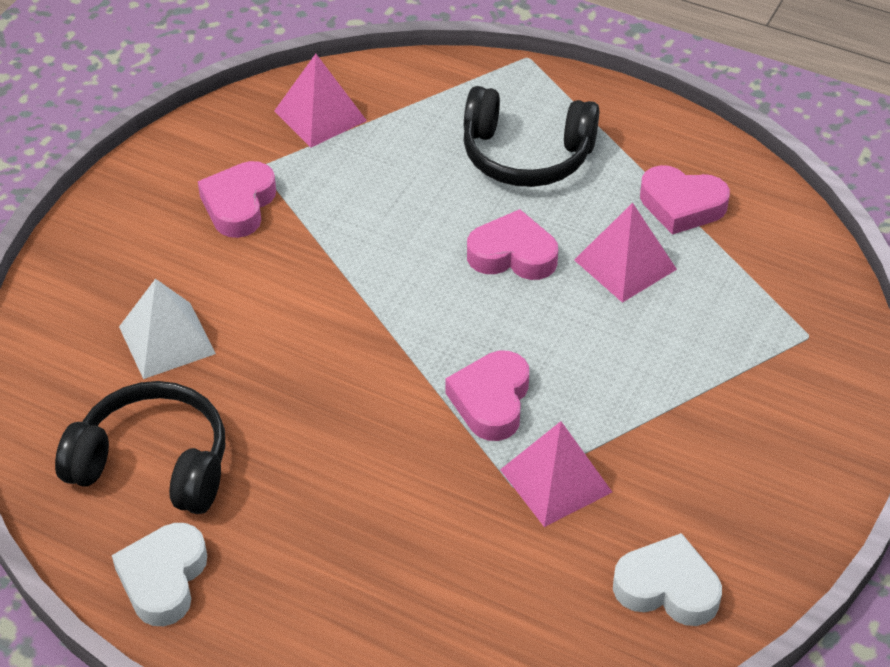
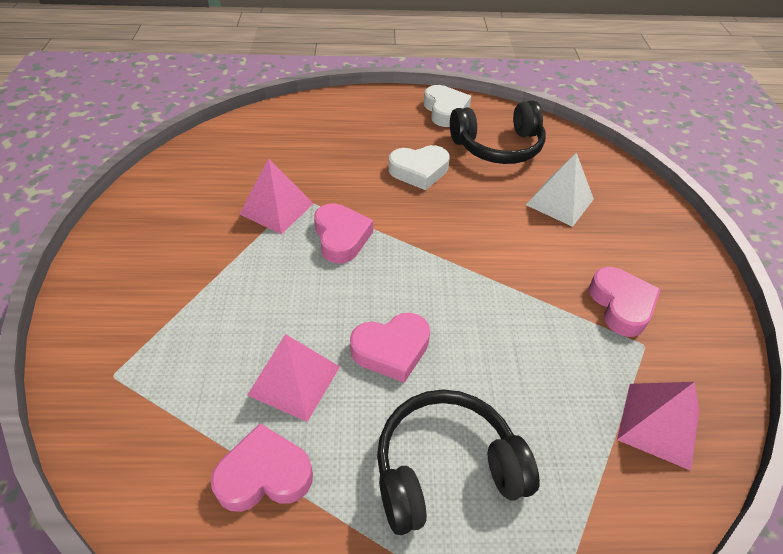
camera: 150 degrees right, 0 degrees up
(667, 588) = (190, 180): white heart -> white heart (419, 171)

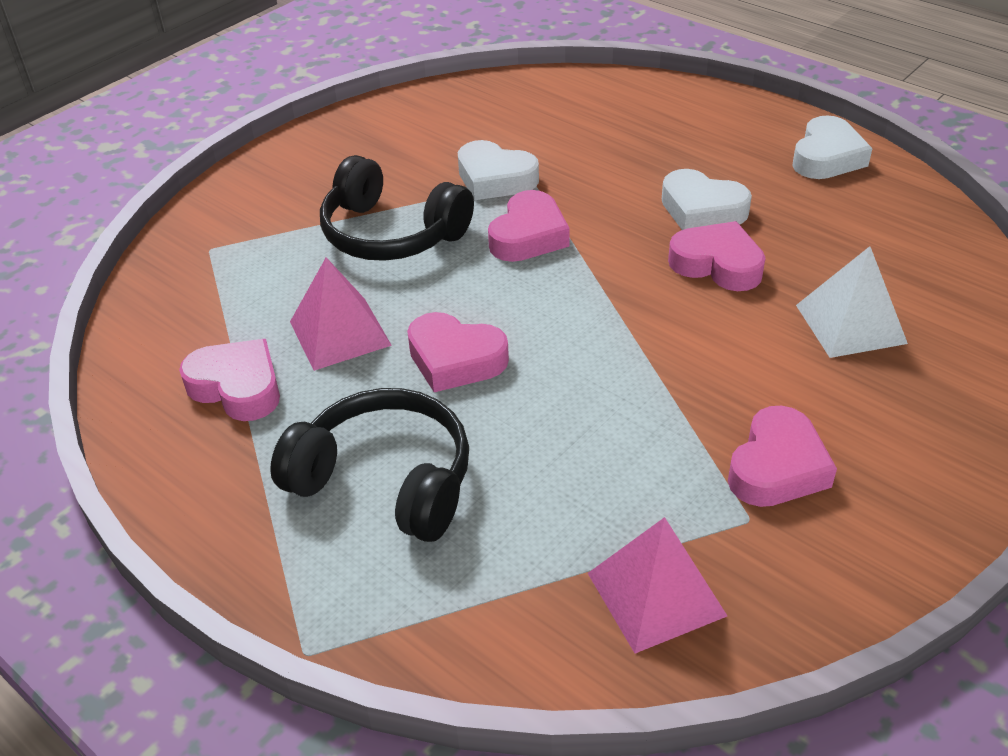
camera: 45 degrees right, 5 degrees down
(276, 208) = (495, 179): pink pyramid -> white heart
(463, 201) = (717, 264): none -> pink heart
(498, 146) = (847, 226): black headphones -> black headphones (391, 233)

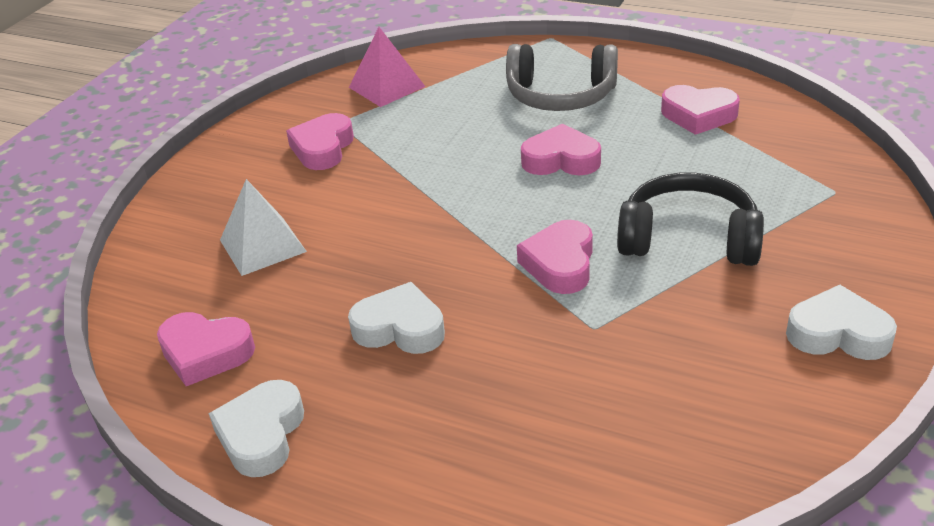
camera: 165 degrees right, 5 degrees down
(340, 333) = (659, 158): pink pyramid -> none
(385, 480) = (560, 95): black headphones -> grey headphones
(495, 179) = (631, 319): white heart -> white heart (838, 333)
(717, 264) = (376, 273): pink heart -> pink heart (205, 353)

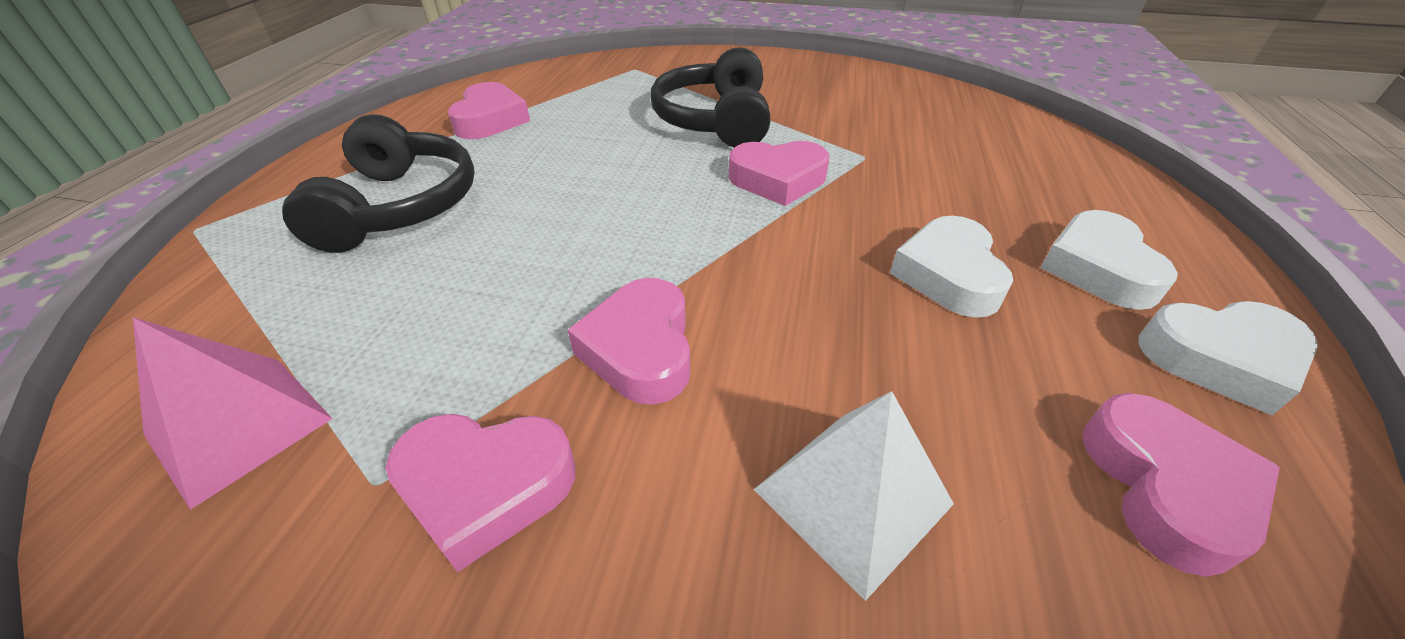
camera: 105 degrees left, 5 degrees up
(560, 95) = (399, 206): grey headphones -> black headphones
(561, 160) = (570, 194): pink heart -> pink heart (640, 349)
(838, 333) = (811, 73): white heart -> white heart (1098, 268)

